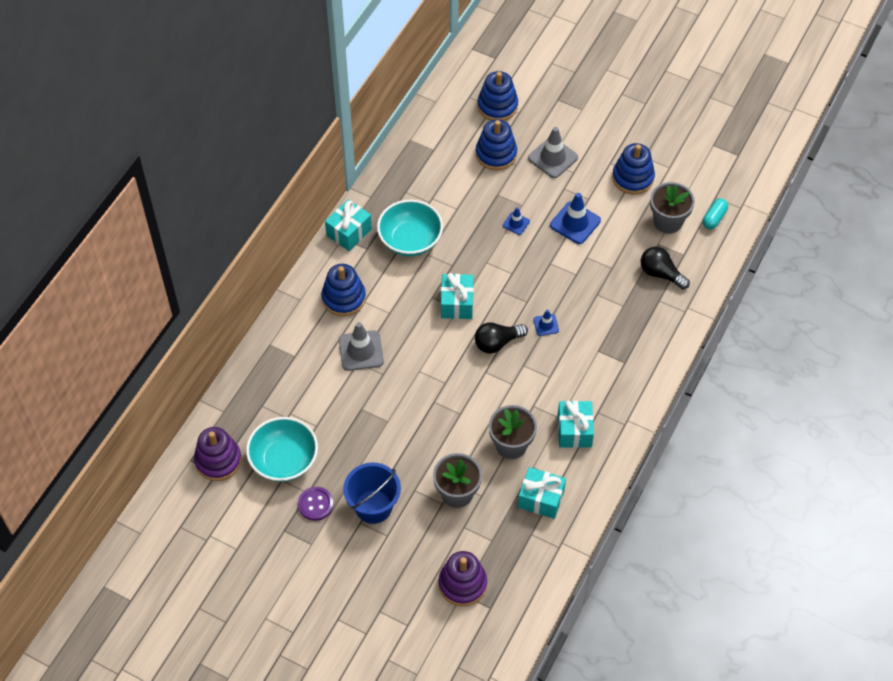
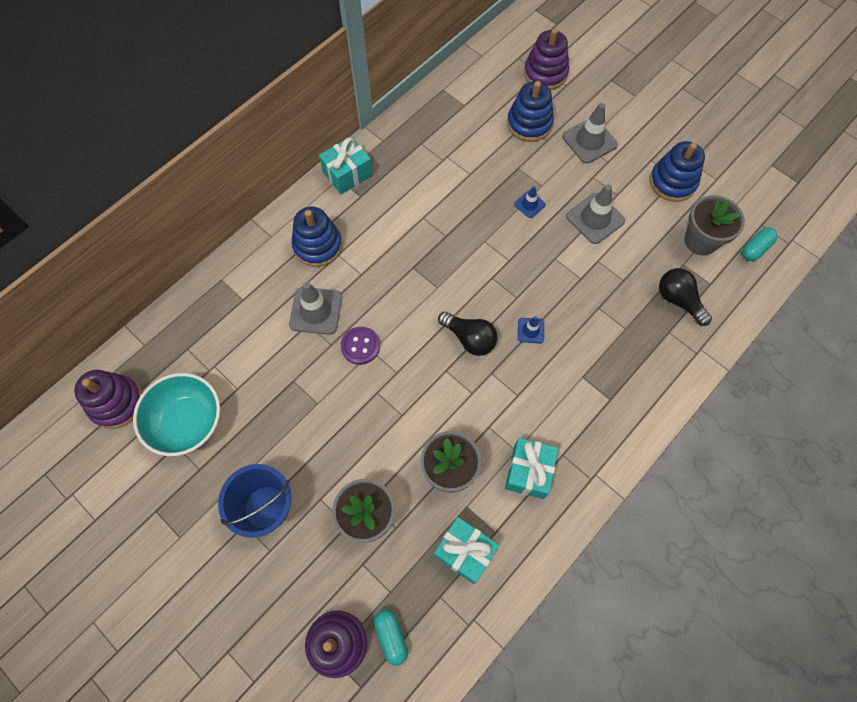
camera: 15 degrees right, 10 degrees up
(315, 504) = (202, 487): purple button -> purple button (360, 346)
(410, 240) = (409, 197): turquoise bowl -> none
(457, 303) = (438, 281): turquoise gift -> none
(497, 106) = (545, 73): blue stacking toy -> purple stacking toy
(497, 343) = (469, 338): black light bulb -> black light bulb turned 135 degrees counterclockwise
(502, 569) = (391, 636): none -> turquoise capsule
(575, 223) = (595, 218): blue traffic cone -> grey traffic cone

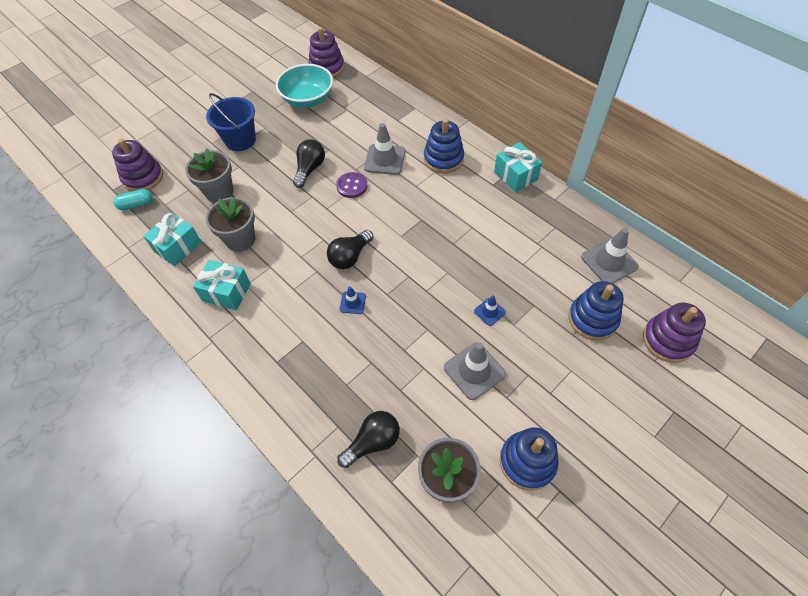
camera: 95 degrees right, 10 degrees down
(329, 401) = (310, 169): none -> black light bulb
(589, 141) = (577, 376): grey traffic cone -> grey traffic cone (609, 262)
(755, 249) = (435, 547): turquoise capsule -> none

